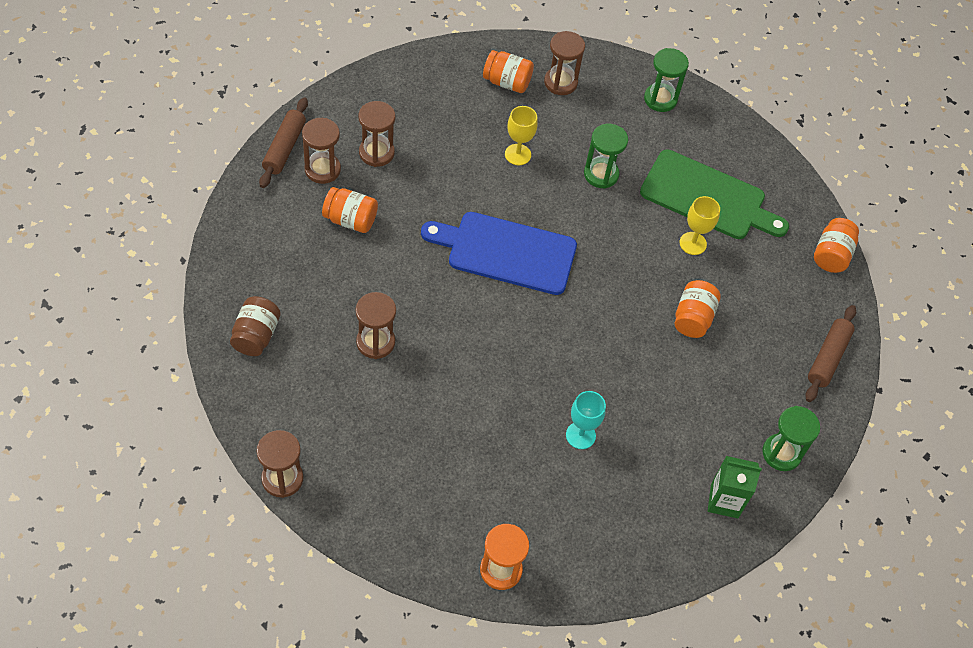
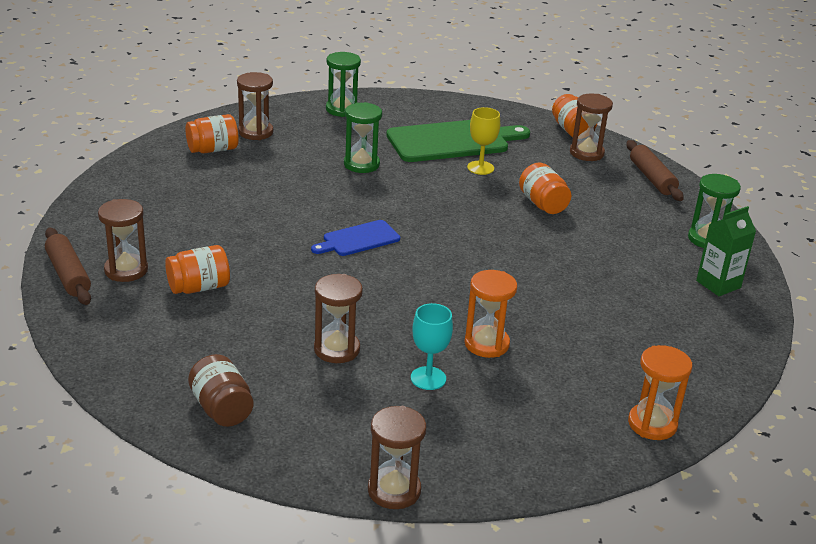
camera: 40 degrees left, 25 degrees down
(376, 153) = (161, 237): brown hourglass -> brown hourglass (586, 153)
(477, 416) = (486, 344): none -> orange hourglass
(506, 252) = (358, 239): blue cutting board -> blue cutting board, size x0.54
(517, 154) = (282, 183): yellow goblet -> none
(580, 435) = (575, 308): turquoise goblet -> turquoise goblet (428, 378)

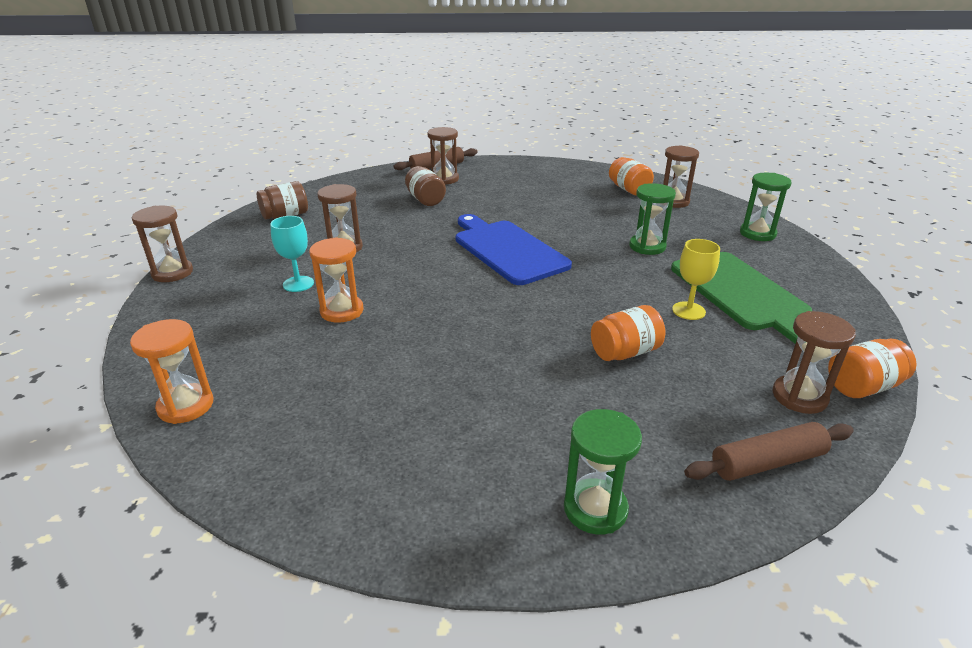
camera: 90 degrees right, 0 degrees up
(199, 287) = (425, 200): orange jar -> brown jar
(358, 239) = (507, 250): blue cutting board -> blue cutting board, size x1.85
(718, 284) = (464, 504): green carton -> none

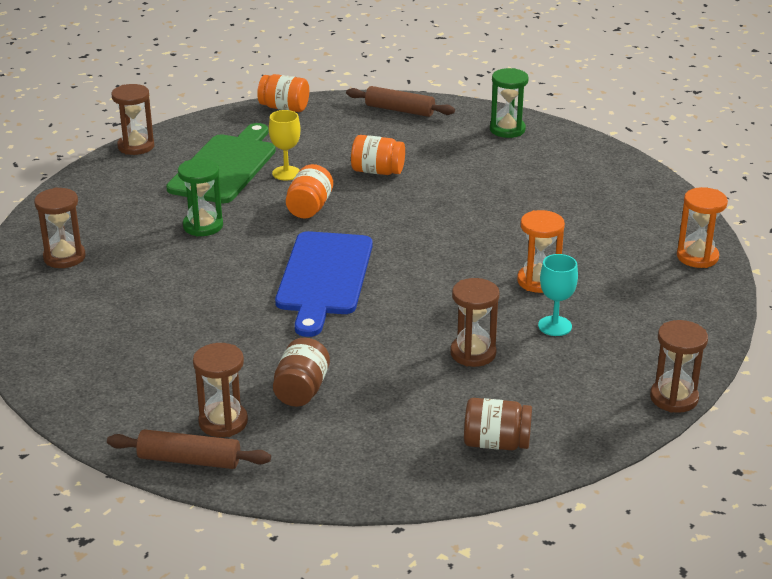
camera: 140 degrees left, 0 degrees up
(628, 189) = (64, 294): orange jar -> orange jar (309, 208)
(757, 234) = (89, 195): green hourglass -> none
(799, 397) = (327, 118): brown hourglass -> brown hourglass (136, 146)

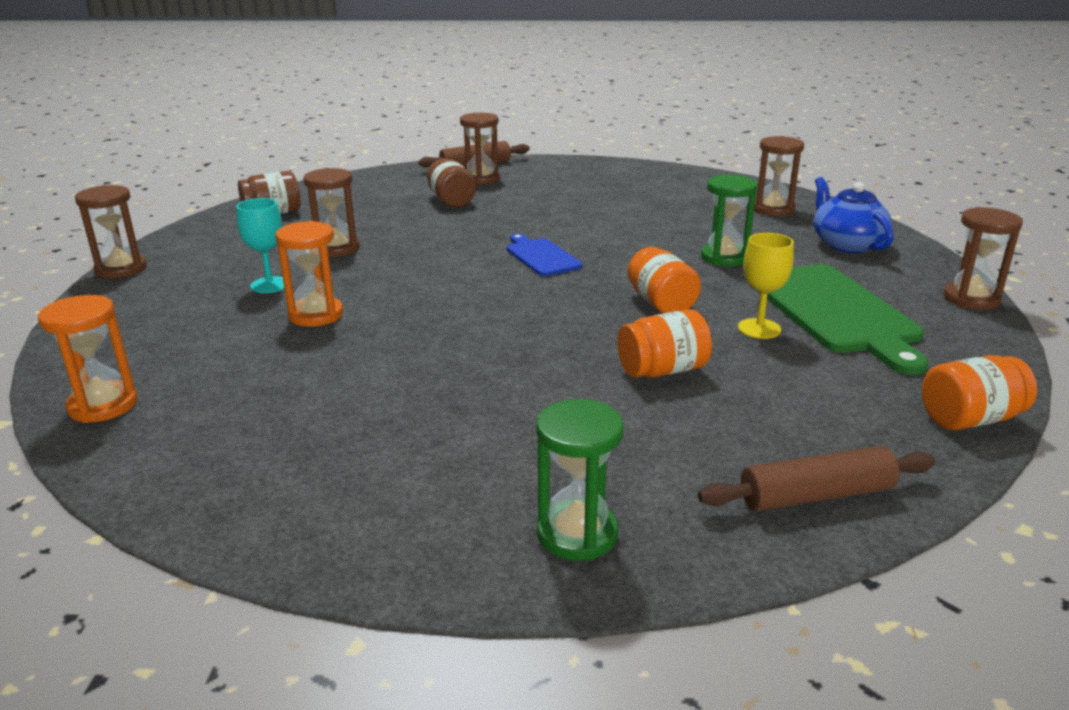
camera: 145 degrees right, 5 degrees down
(100, 205) = (846, 244): none -> blue teapot
(323, 278) = (541, 256): blue cutting board -> blue cutting board, size x0.54

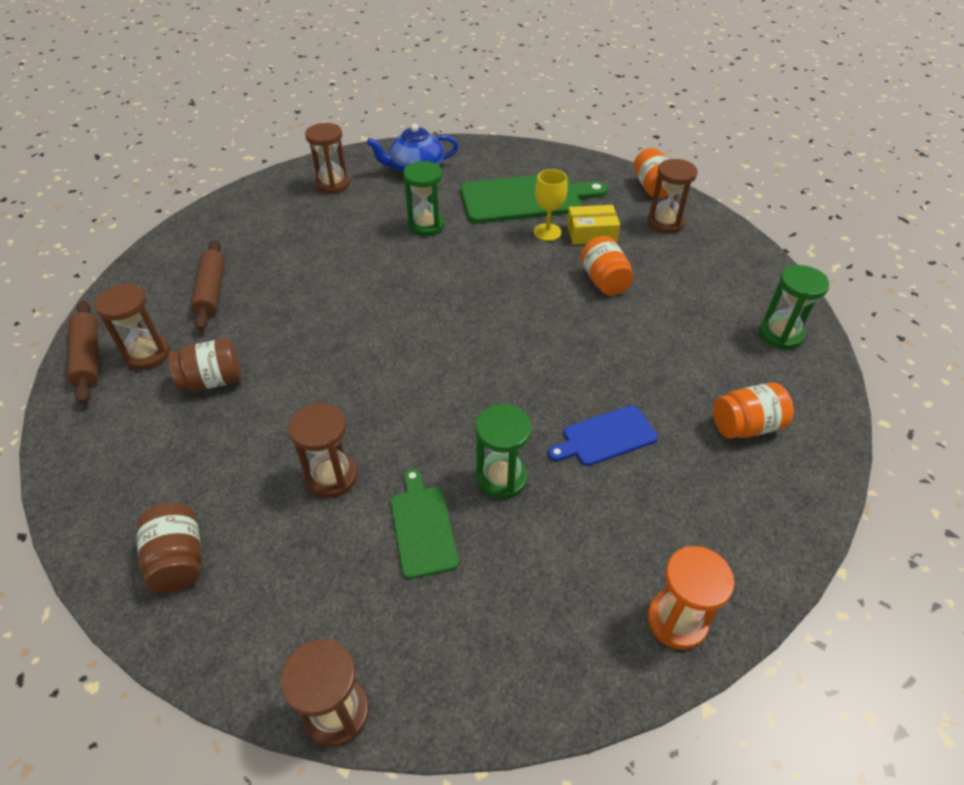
camera: 85 degrees left, 20 degrees up
(270, 285) = (422, 527): turquoise goblet -> green cutting board
(316, 315) = (501, 478): orange hourglass -> green hourglass
(541, 256) = (397, 322): blue cutting board -> blue cutting board (605, 437)
(661, 303) = (503, 267): orange jar -> orange jar (746, 426)
(779, 361) = (591, 233): none -> yellow box
(816, 496) = (729, 250): brown rolling pin -> brown rolling pin (212, 291)
(971, 299) = (513, 148): brown hourglass -> brown hourglass (665, 223)

